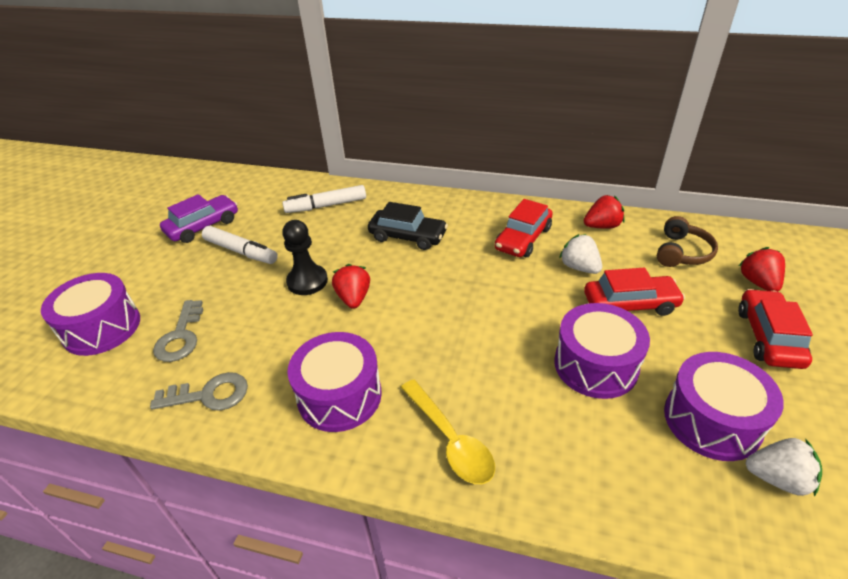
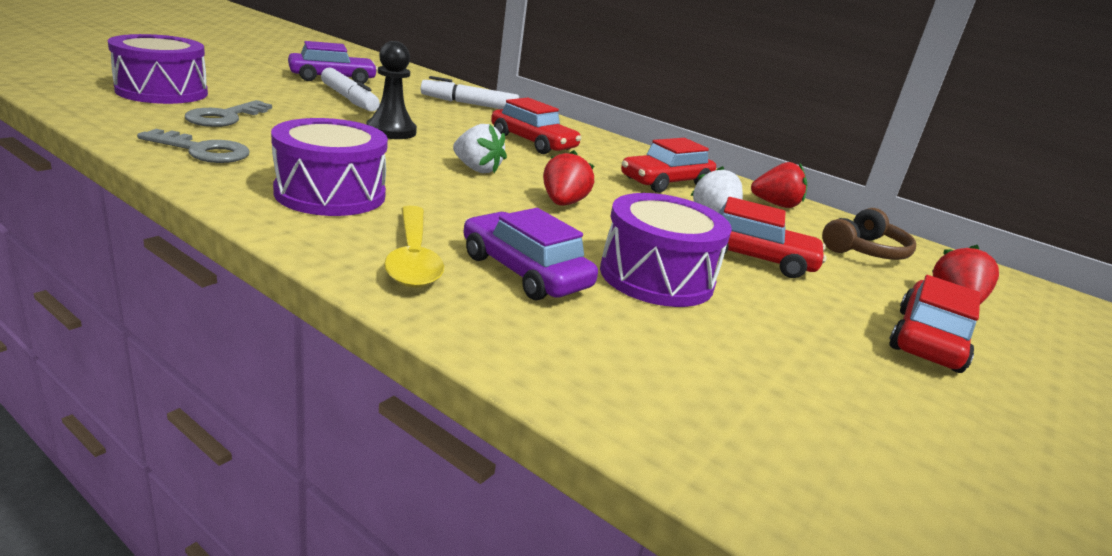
camera: 15 degrees right, 15 degrees down
(353, 298) = (426, 153): red strawberry -> red strawberry (563, 203)
(407, 236) = (533, 142): black car -> red car
(523, 411) = (524, 272): none -> purple car
(712, 420) = (772, 364): purple drum -> none
(777, 478) = (822, 439): white strawberry -> white strawberry (477, 169)

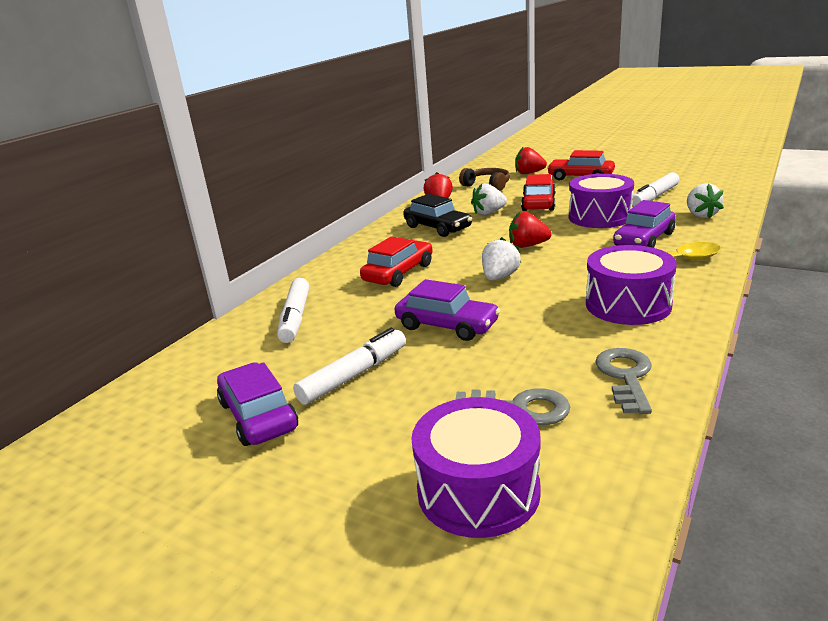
camera: 90 degrees left, 0 degrees up
(391, 131) = (447, 325): black pawn -> purple car
(614, 367) = (701, 215): none -> white strawberry
(666, 182) = (437, 228): red car -> black car
(761, 366) = (654, 197): none -> white marker

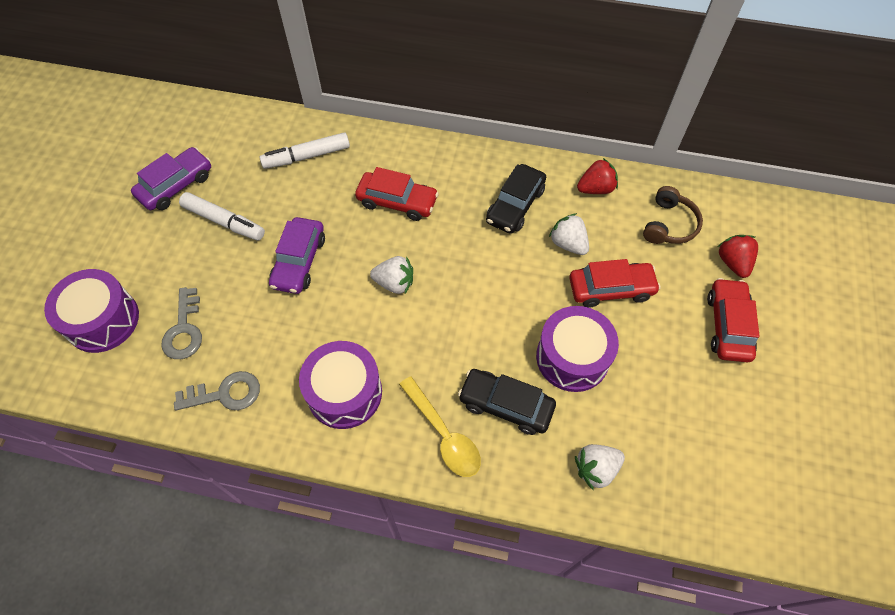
camera: 70 degrees right, 35 degrees up
(527, 246) = (474, 295): red strawberry -> none
(644, 239) = (506, 405): purple car -> black car
(654, 197) = (658, 417): white marker -> none

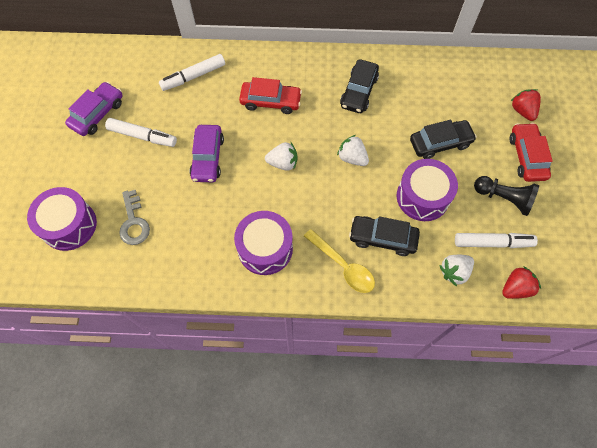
camera: 10 degrees left, 5 degrees up
(225, 393) = (177, 264): grey key -> none
(568, 244) = (403, 114): white strawberry -> white strawberry (352, 158)
(595, 188) = (415, 70): red strawberry -> red strawberry (515, 288)
(611, 289) = (440, 143): red car -> black car
(658, 437) = (492, 243): none -> white marker
(669, 224) = (472, 89): brown headphones -> none
(685, 378) = (504, 198): none -> black pawn

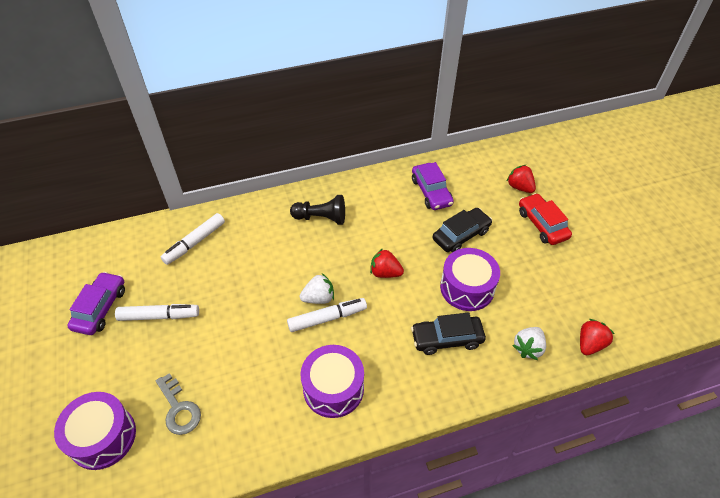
camera: 20 degrees left, 15 degrees down
(207, 158) = (238, 316): purple car -> purple car (431, 192)
(270, 101) = (283, 244): red car -> none
(343, 266) = (419, 379): yellow spoon -> none
(352, 158) = (385, 273): white strawberry -> red strawberry
(359, 91) = (366, 211): black car -> none
(492, 243) = (549, 309): white marker -> white marker (327, 318)
(504, 198) = (540, 266): black pawn -> black pawn (321, 218)

